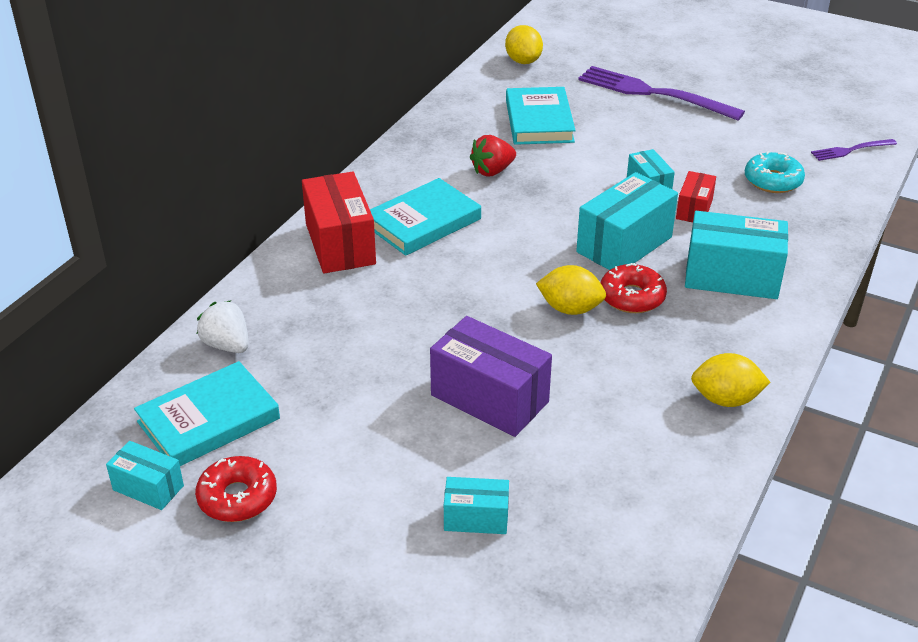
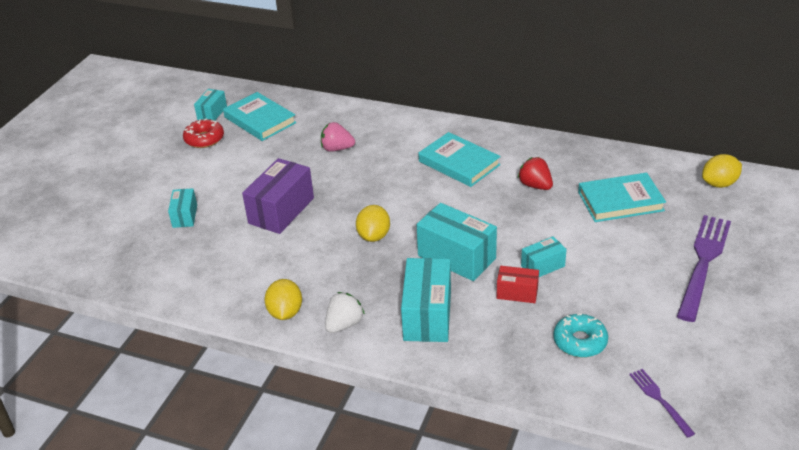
camera: 85 degrees right, 0 degrees up
(227, 345) = (320, 114): white strawberry -> white strawberry (344, 324)
(340, 244) = (425, 135): red box -> none
(340, 332) = (337, 149): none -> pink strawberry
(632, 297) = (392, 264): red donut -> none

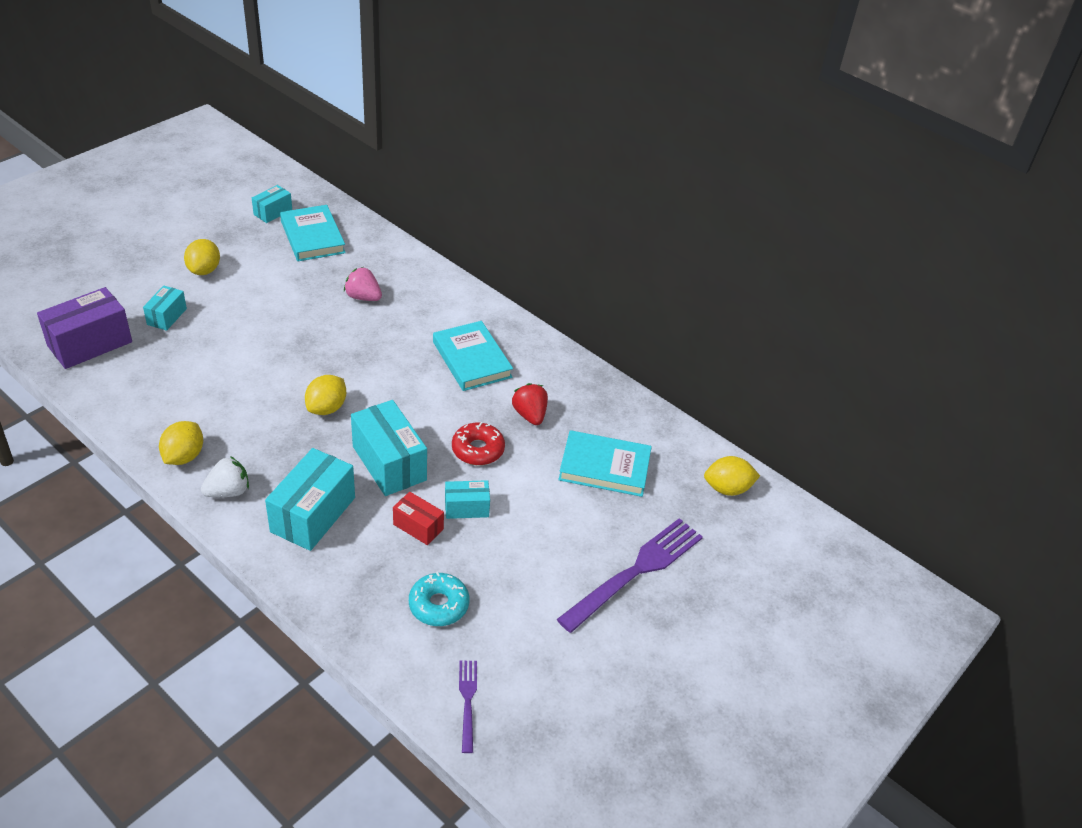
camera: 15 degrees right, 5 degrees up
(189, 172) = (204, 270): none -> yellow lemon
(204, 139) = (245, 239): red donut -> red donut (478, 450)
(281, 211) = (260, 346): purple box -> purple box (90, 344)

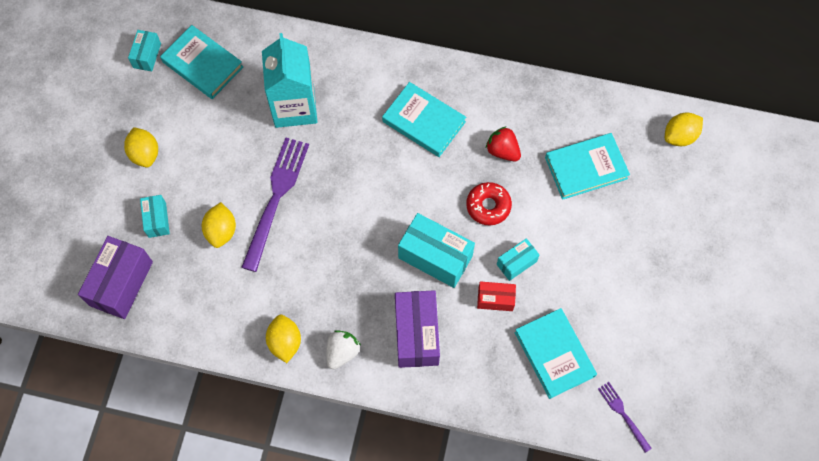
camera: 25 degrees left, 25 degrees up
(313, 514) = (416, 334): turquoise box -> purple box
(326, 408) = (352, 234): yellow lemon -> yellow lemon (221, 231)
(363, 297) = (294, 107): pink strawberry -> turquoise carton
(439, 605) = (554, 354): turquoise donut -> turquoise book
(636, 571) = (662, 246): purple fork -> purple fork (276, 198)

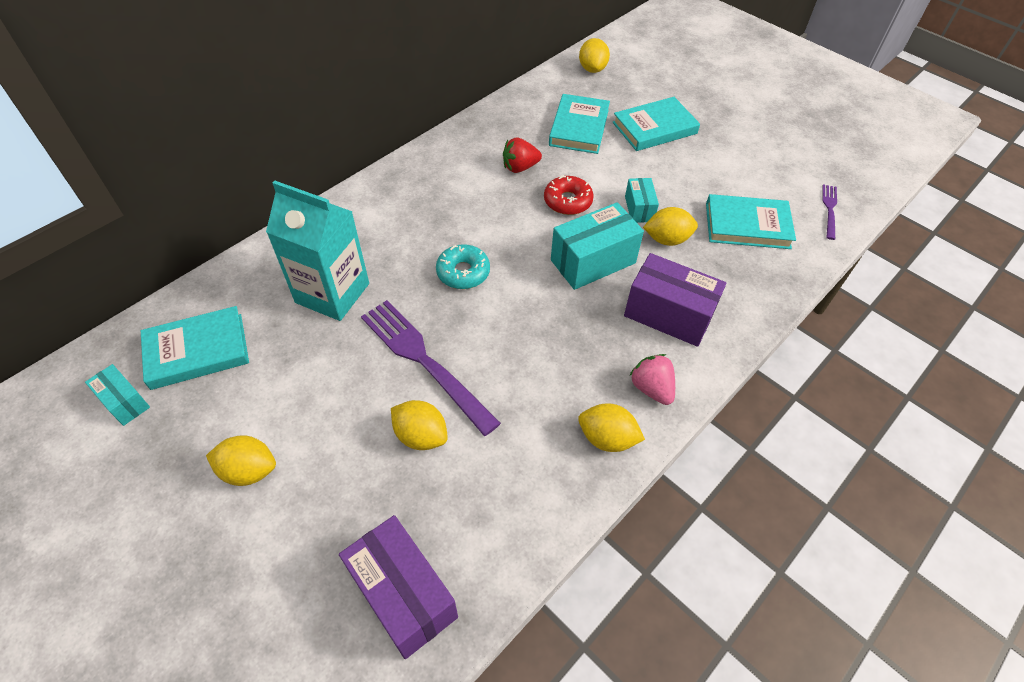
camera: 60 degrees left, 15 degrees down
(157, 220) = (349, 501): turquoise box -> none
(342, 352) = (651, 388): white strawberry -> pink strawberry
(366, 176) = (463, 272): none -> turquoise donut
(423, 122) = (443, 204): turquoise book -> turquoise book (654, 128)
(495, 299) = (667, 239): red box -> yellow lemon
(622, 414) = (829, 209): purple fork -> purple fork turned 105 degrees clockwise

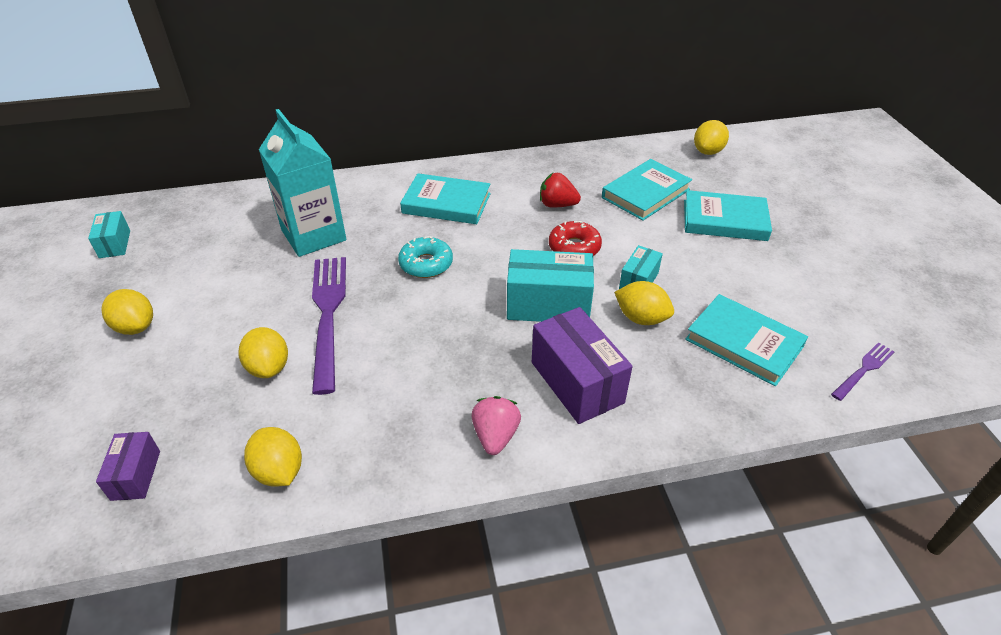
camera: 35 degrees right, 10 degrees down
(197, 351) = (188, 233): turquoise book -> turquoise book (446, 203)
(403, 595) = (136, 475): purple box -> purple box, size x0.55
(607, 438) = (412, 454): yellow lemon -> yellow lemon (279, 471)

